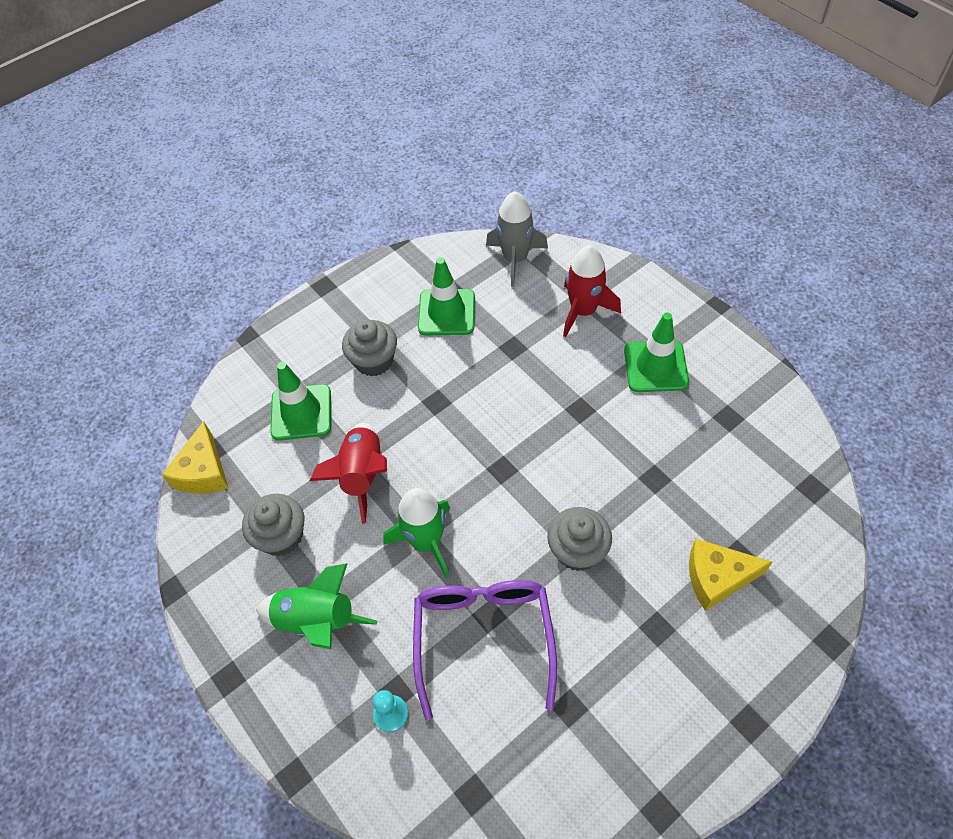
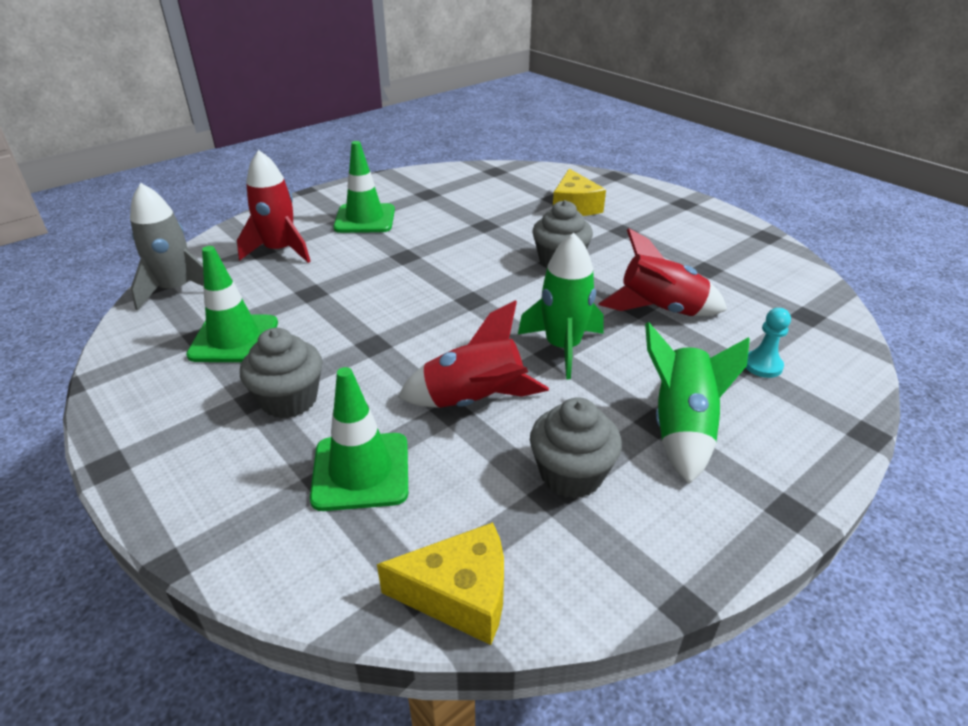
camera: 95 degrees left, 20 degrees down
(483, 637) = (660, 310): purple glasses -> red rocket

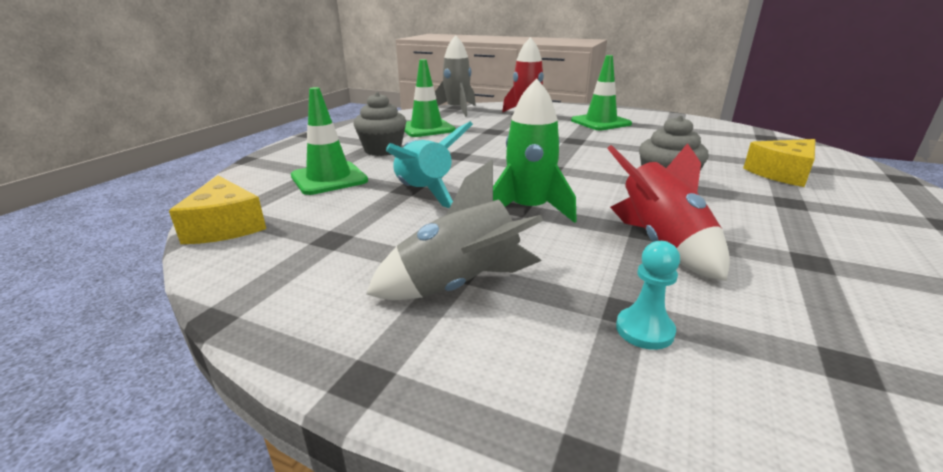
camera: 65 degrees right, 10 degrees down
(474, 401) = (423, 193): red rocket -> turquoise rocket
(571, 474) = (359, 242): grey cupcake -> none
(682, 429) = (460, 286): green rocket -> grey rocket

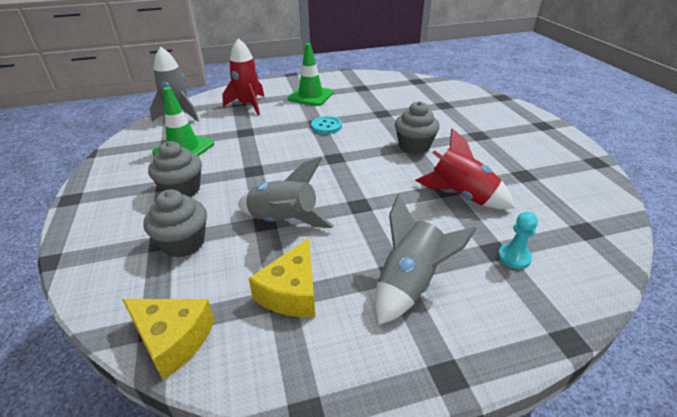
camera: 40 degrees left, 10 degrees up
(329, 178) = (183, 243): green traffic cone -> grey cupcake
(423, 193) = (283, 221): turquoise rocket -> grey rocket
(528, 210) = (369, 203): green rocket -> none
(580, 145) = (326, 126): none -> turquoise button
(782, 173) = (454, 112): yellow cheese -> yellow cheese (292, 292)

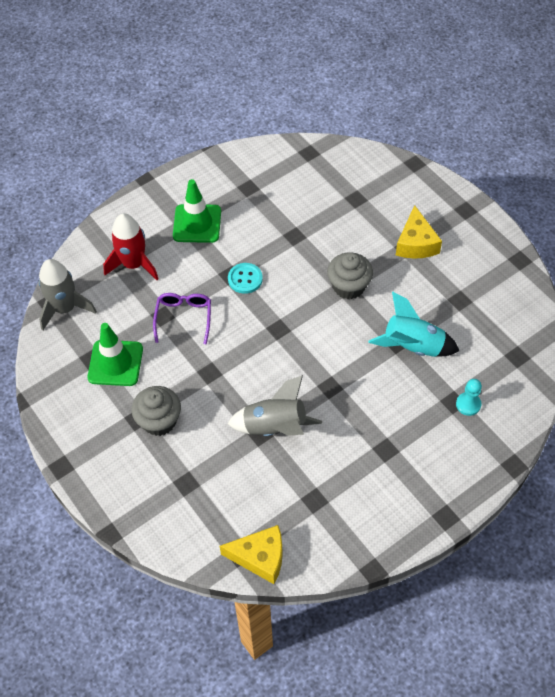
camera: 20 degrees left, 20 degrees up
(183, 243) = (206, 478): grey cupcake -> none
(260, 136) = (184, 318): none -> purple glasses
(292, 292) = (319, 493): yellow cheese -> yellow cheese (416, 243)
(410, 284) = (400, 456): grey rocket -> none
(462, 196) = (413, 346): red rocket -> turquoise rocket

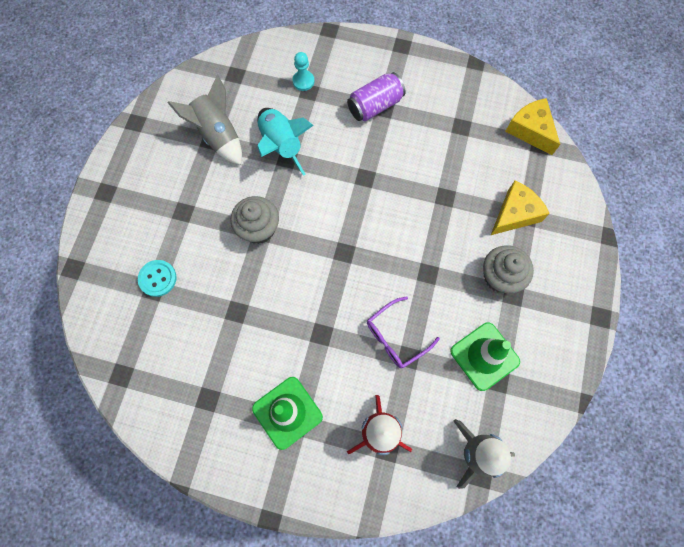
camera: 130 degrees left, 15 degrees up
(245, 279) = (316, 317): turquoise button -> turquoise button (157, 278)
(275, 427) = (431, 190): grey rocket -> grey rocket (218, 135)
(395, 444) = (375, 106): none -> purple can
(416, 243) = (172, 207): yellow cheese -> yellow cheese (514, 214)

